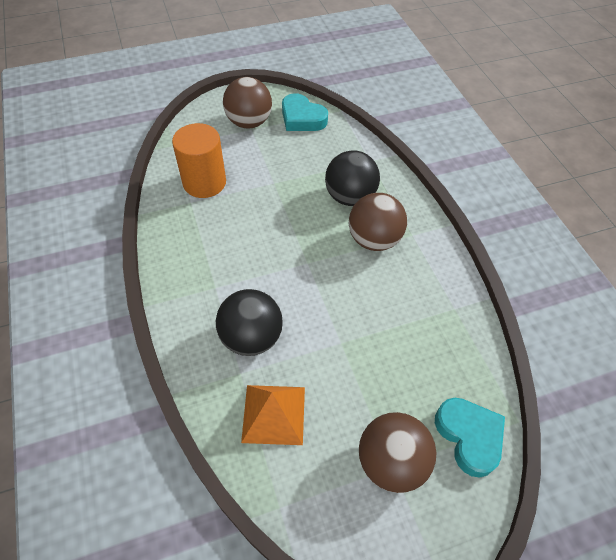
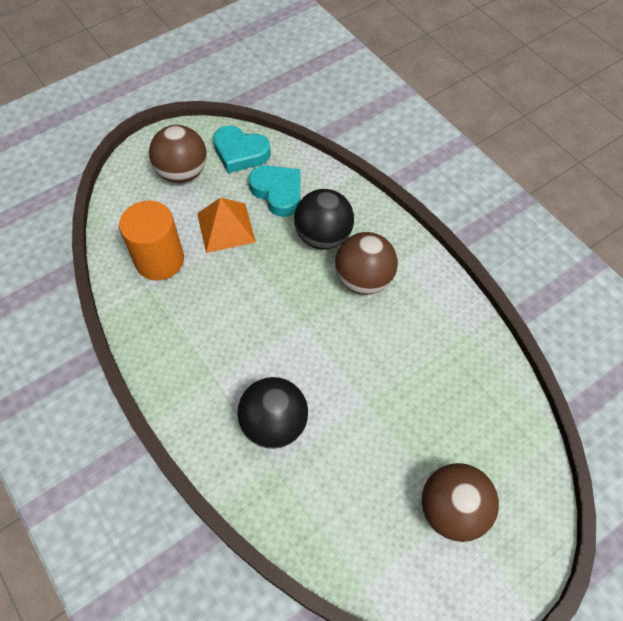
camera: 15 degrees left, 5 degrees up
(274, 414) = (325, 497): orange pyramid -> orange pyramid (226, 227)
(469, 436) = (517, 462): turquoise heart -> turquoise heart (278, 192)

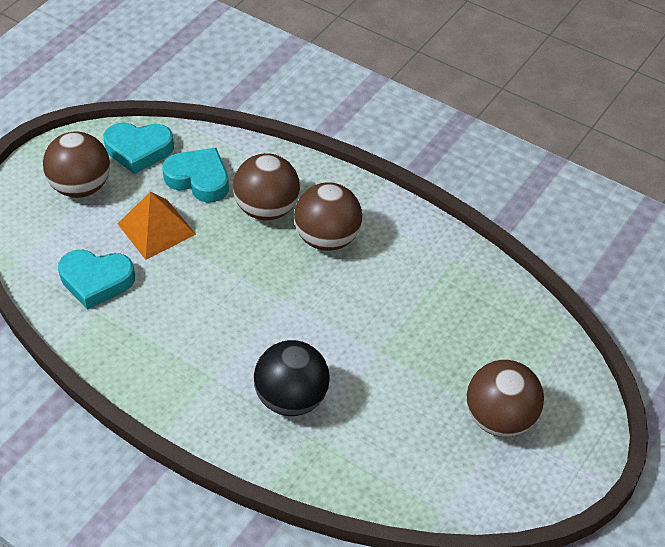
camera: 20 degrees left, 10 degrees down
(159, 260) = (96, 281): orange cylinder -> turquoise heart
(323, 236) = (267, 209): black ball -> brown ball

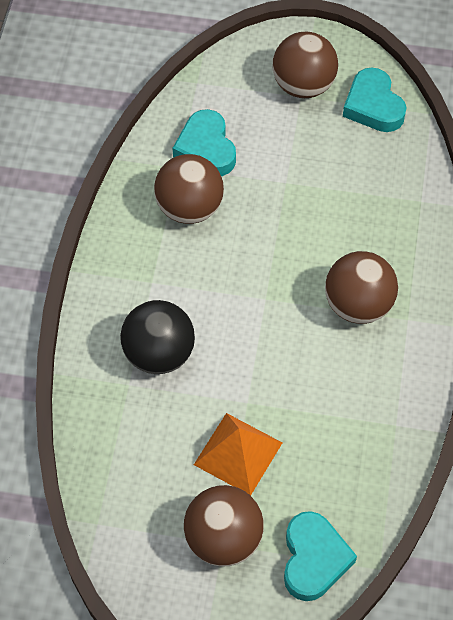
camera: 65 degrees right, 10 degrees up
(156, 229) = (289, 164): orange pyramid -> orange pyramid (238, 453)
(199, 179) = (367, 168): turquoise heart -> turquoise heart (314, 559)
(267, 209) = (364, 239): brown ball -> brown ball (189, 208)

